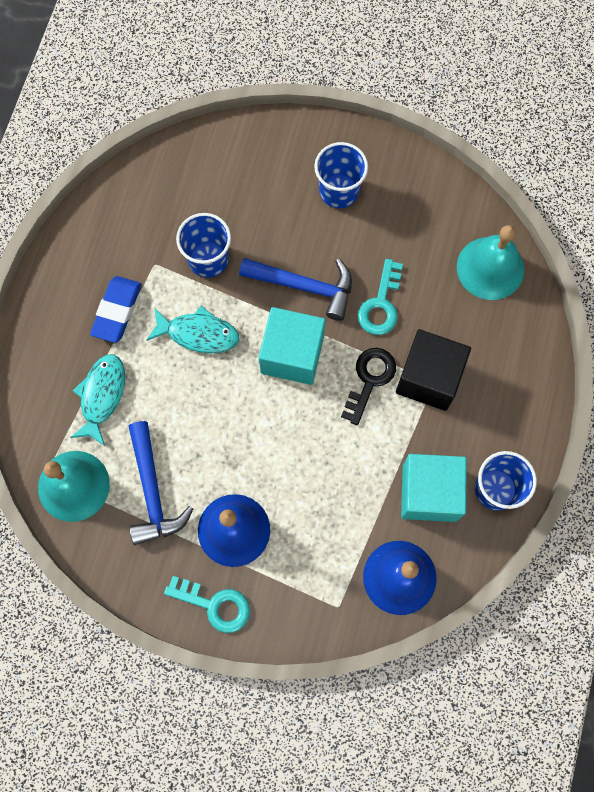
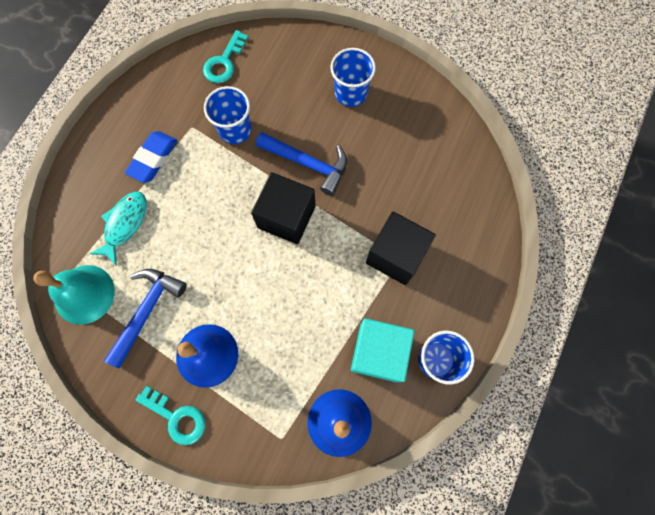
camera: 10 degrees right, 0 degrees up
(152, 492) = (147, 311): blue hammer -> blue hammer turned 150 degrees counterclockwise
(198, 333) = (214, 187): turquoise fish -> none
(292, 354) = (286, 217): turquoise cube -> black cube
(370, 380) = (346, 248): black key -> none
(381, 304) = (367, 188): turquoise key -> turquoise key (224, 62)
(490, 268) = (463, 173): turquoise bell -> none

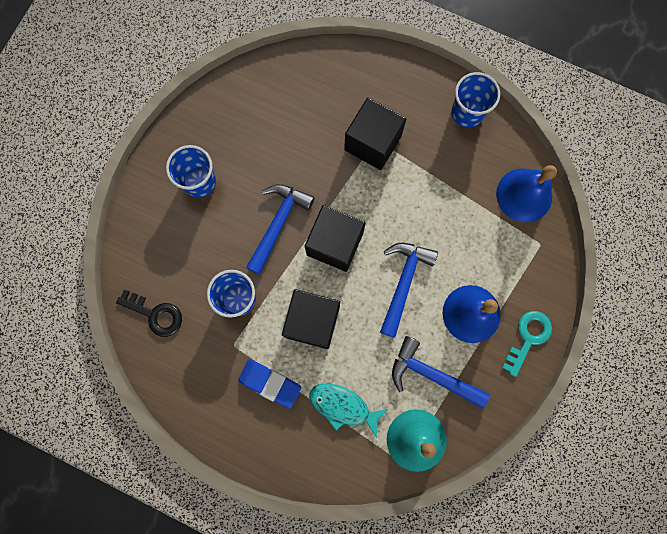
camera: 90 degrees left, 5 degrees up
(209, 196) = (312, 321): none -> black cube
(224, 62) = (155, 314): turquoise key -> black key
(244, 285) = (404, 282): none -> blue hammer
(378, 353) = (463, 161): turquoise cube -> none

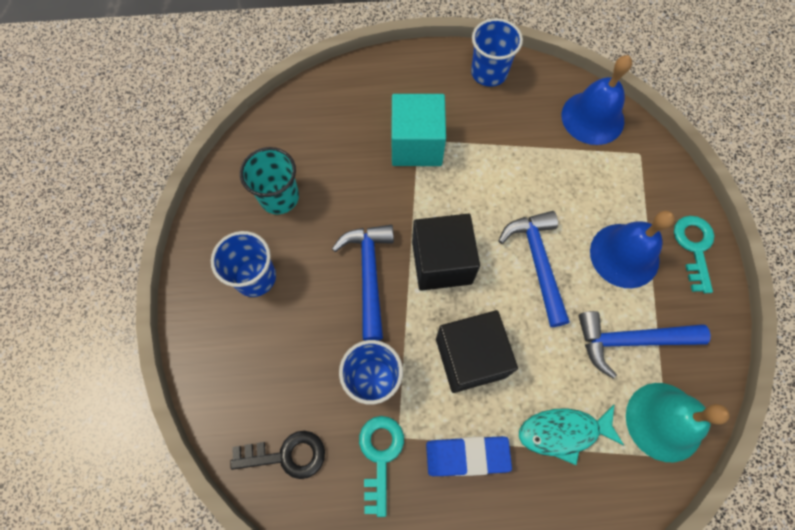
camera: 30 degrees left, 10 degrees down
(214, 350) = (380, 456): none -> turquoise key
(248, 130) = (279, 197): none -> turquoise cup
(372, 143) = (416, 145): black cube -> turquoise cube

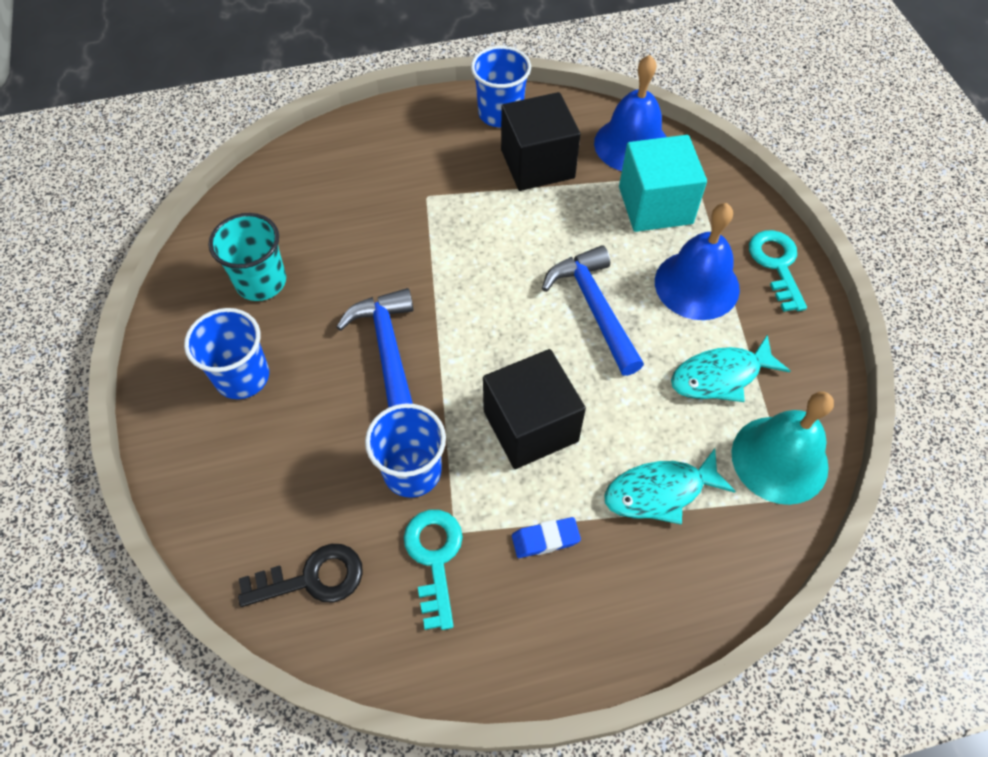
camera: 10 degrees left, 10 degrees down
(416, 145) = (425, 201): turquoise cube -> turquoise cube (655, 205)
(441, 262) = (477, 325): black cube -> black cube (537, 164)
(467, 456) = (545, 539): blue eraser -> blue eraser, size x0.62
(629, 340) = (720, 376): blue hammer -> turquoise fish

